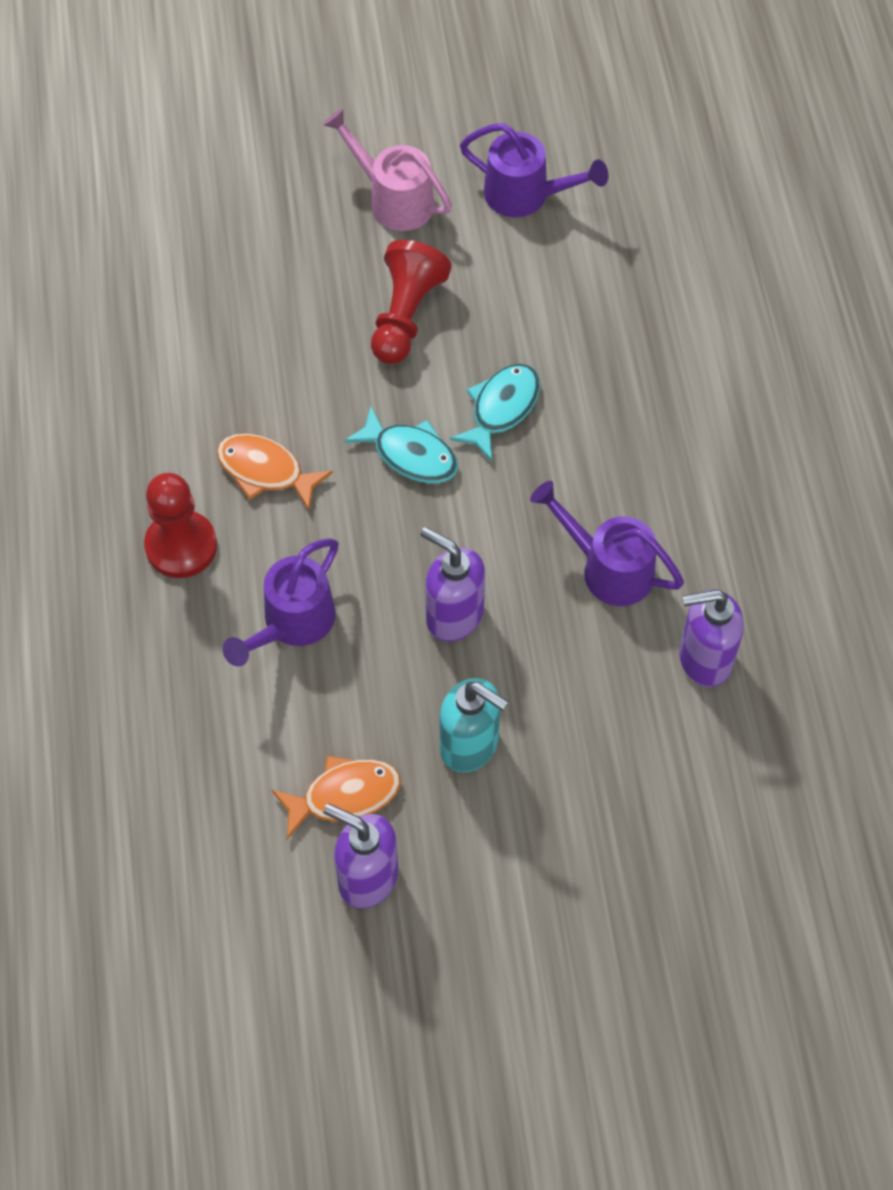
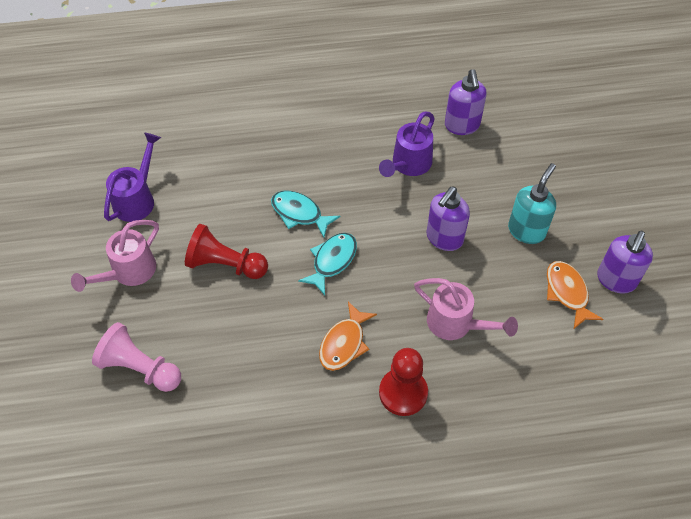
camera: 90 degrees left, 5 degrees down
(239, 229) = (140, 368): none -> pink pawn
(292, 623) = (456, 324): purple watering can -> pink watering can

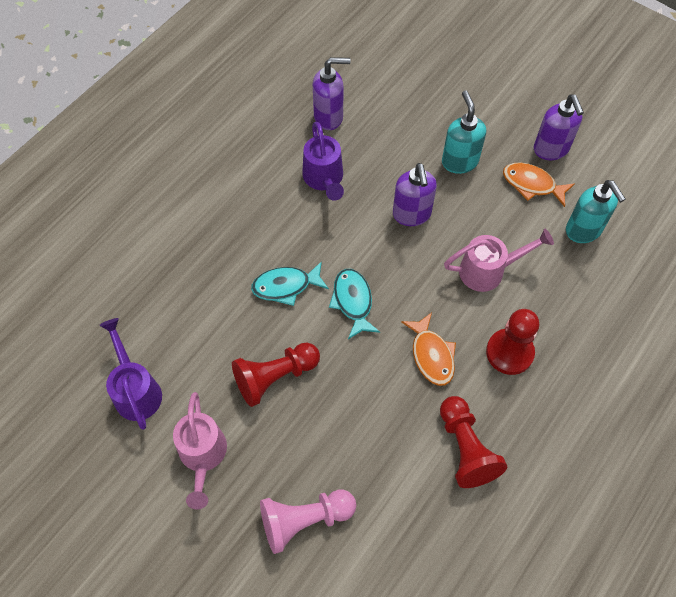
camera: 45 degrees left, 5 degrees up
(293, 425) = (465, 448): none -> red pawn
(462, 126) = (329, 117): purple soap dispenser -> purple soap dispenser turned 45 degrees counterclockwise
(570, 360) = (583, 231): none -> turquoise soap dispenser

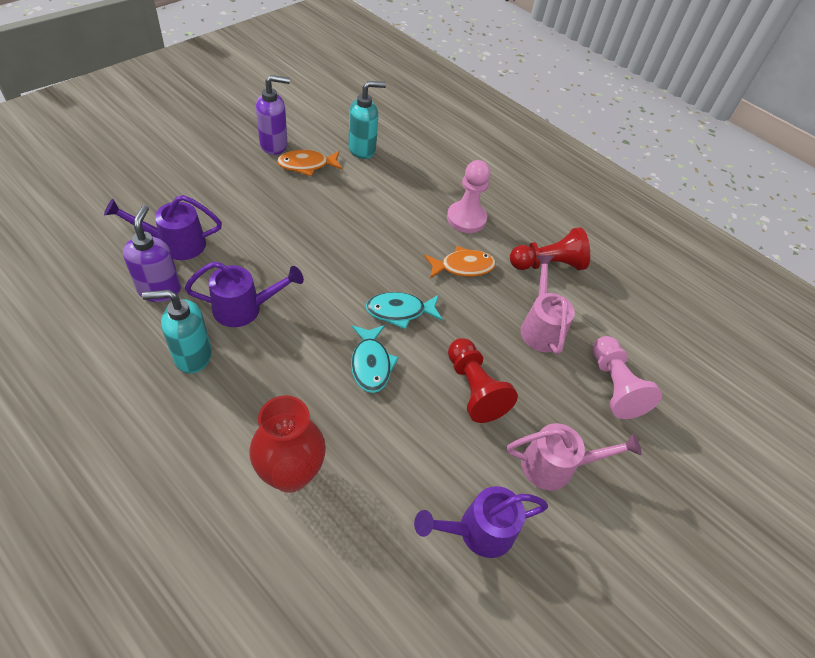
camera: 90 degrees left, 10 degrees down
(172, 247) = (290, 474): none -> red vase
(383, 112) = (176, 244): none -> purple watering can
(412, 215) = (313, 249): purple soap dispenser -> none
(459, 161) = (263, 203): turquoise soap dispenser -> turquoise soap dispenser (192, 356)
(488, 271) = (387, 212): pink watering can -> pink watering can (540, 327)
(509, 352) = (466, 219): red pawn -> pink pawn
(532, 184) = (307, 165): orange fish -> orange fish turned 45 degrees clockwise

